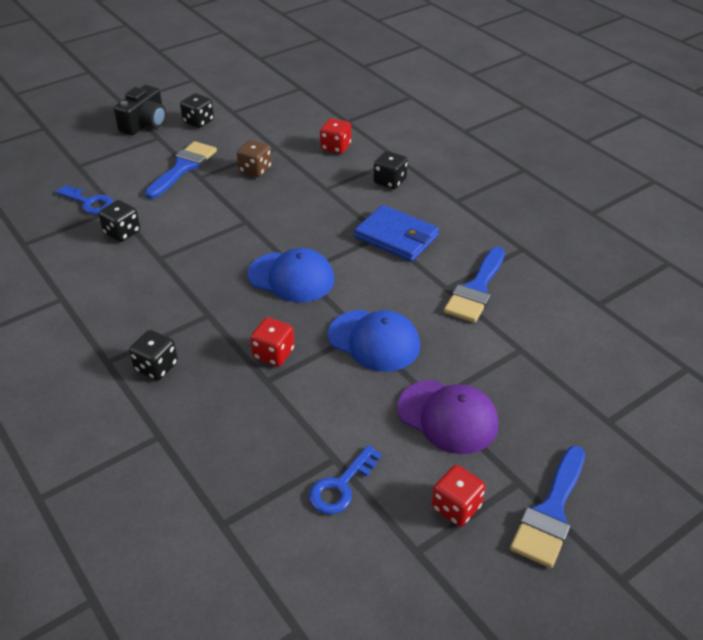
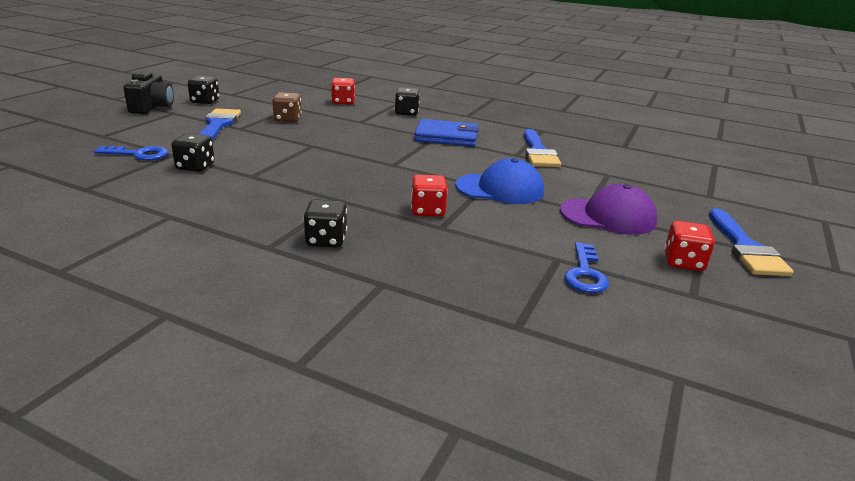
camera: 30 degrees left, 15 degrees down
(291, 277) = (389, 168): blue cap -> none

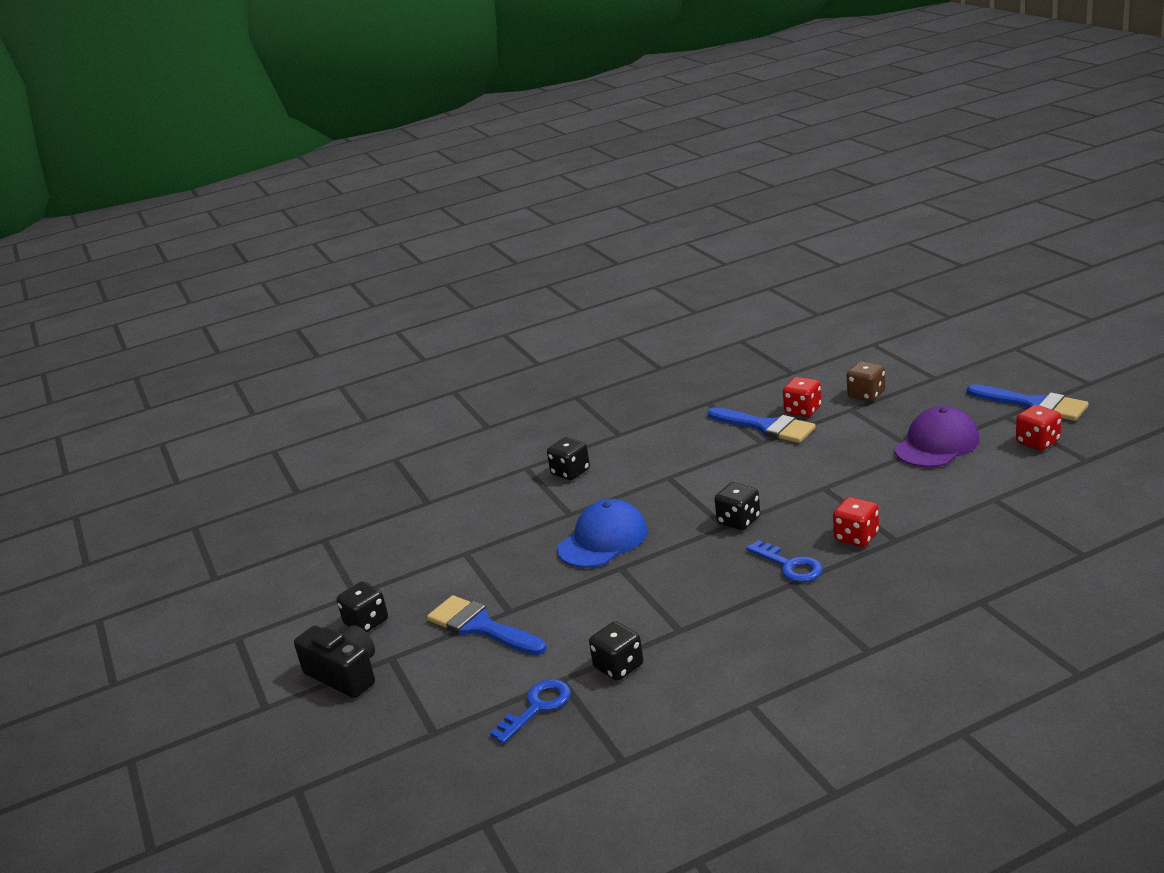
camera: 45 degrees left, 0 degrees up
(287, 119) = (510, 566): brown dice -> brown dice (866, 395)
(326, 240) = (877, 613): black dice -> black dice (738, 521)
(343, 102) = (484, 509): red dice -> red dice (802, 410)
(446, 137) = (674, 468): blue wallet -> none
(500, 189) = (837, 480): blue cap -> blue cap (603, 540)
(585, 273) = (1026, 494): blue key -> blue key (789, 565)

